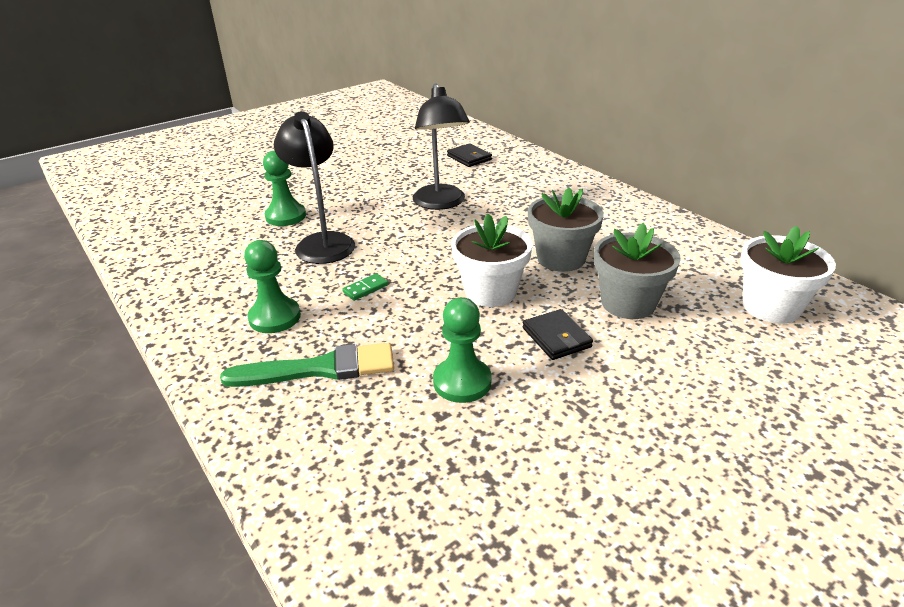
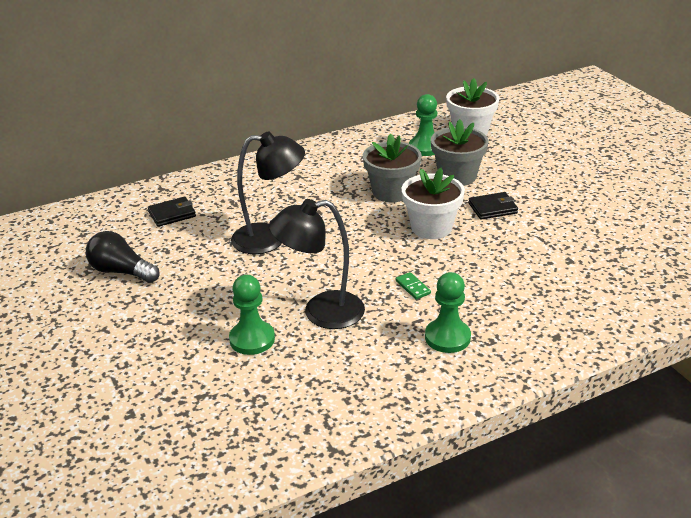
camera: 80 degrees left, 0 degrees up
(319, 369) = (520, 311): green brush -> none
(379, 154) = (121, 271): none -> black light bulb
(462, 382) = (537, 249): green pawn -> green pawn (425, 147)

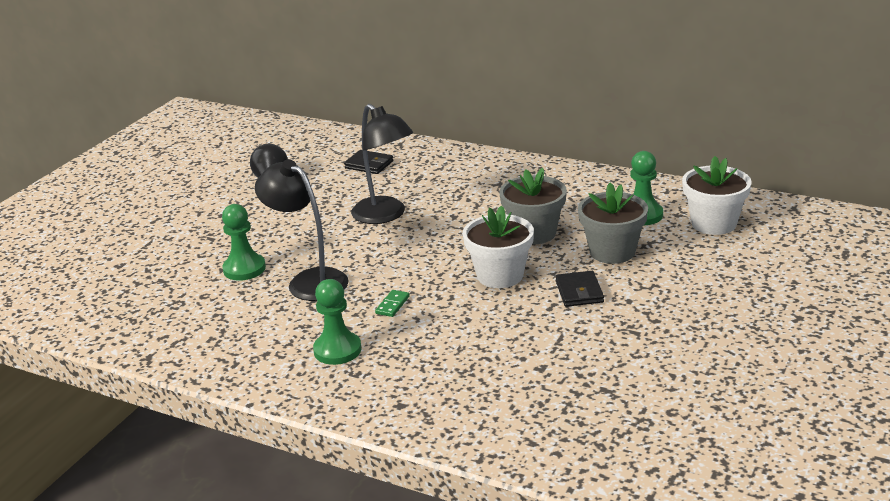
camera: 55 degrees right, 5 degrees down
(492, 208) = (579, 292): black wallet -> black wallet turned 45 degrees clockwise

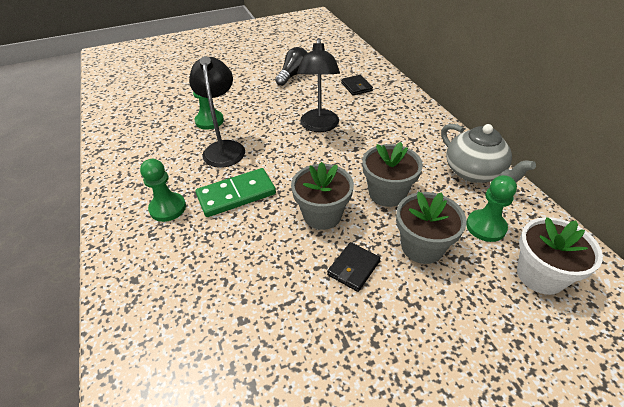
camera: 40 degrees right, 15 degrees up
(392, 305) = (236, 195): green domino -> green domino, size x2.38
(500, 275) = (322, 215): white flower pot -> grey flower pot
(586, 183) = (474, 173): none -> grey teapot

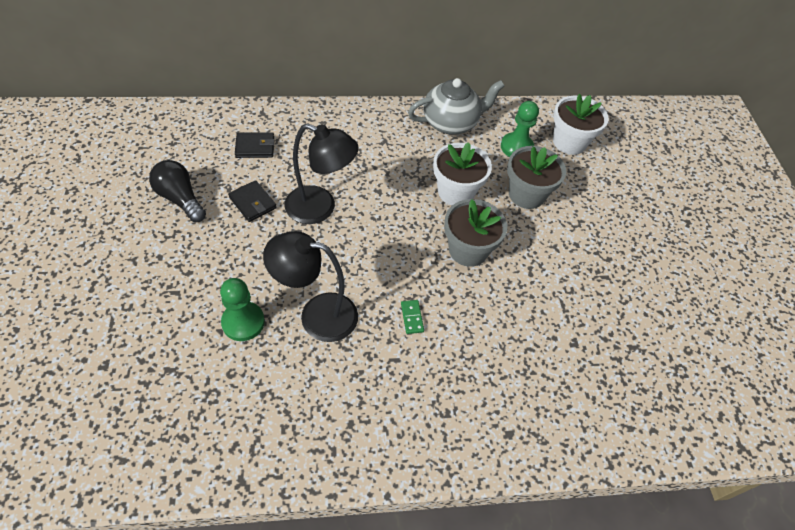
camera: 80 degrees left, 10 degrees up
(168, 208) = (409, 392): green pawn -> none
(236, 195) = (412, 317): green domino -> green domino, size x0.42
(353, 268) = (537, 248): black wallet -> black wallet (253, 203)
(387, 193) = (456, 192): grey flower pot -> white flower pot

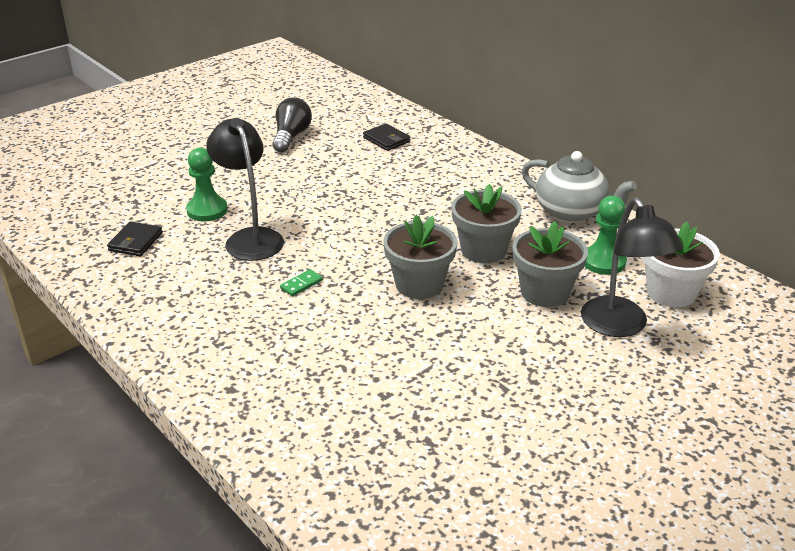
camera: 60 degrees right, 20 degrees down
(253, 203) = (327, 164): black wallet -> black wallet (135, 242)
(320, 208) = (363, 193): black lamp -> black lamp (620, 326)
(456, 192) = (483, 250): white flower pot -> grey flower pot

